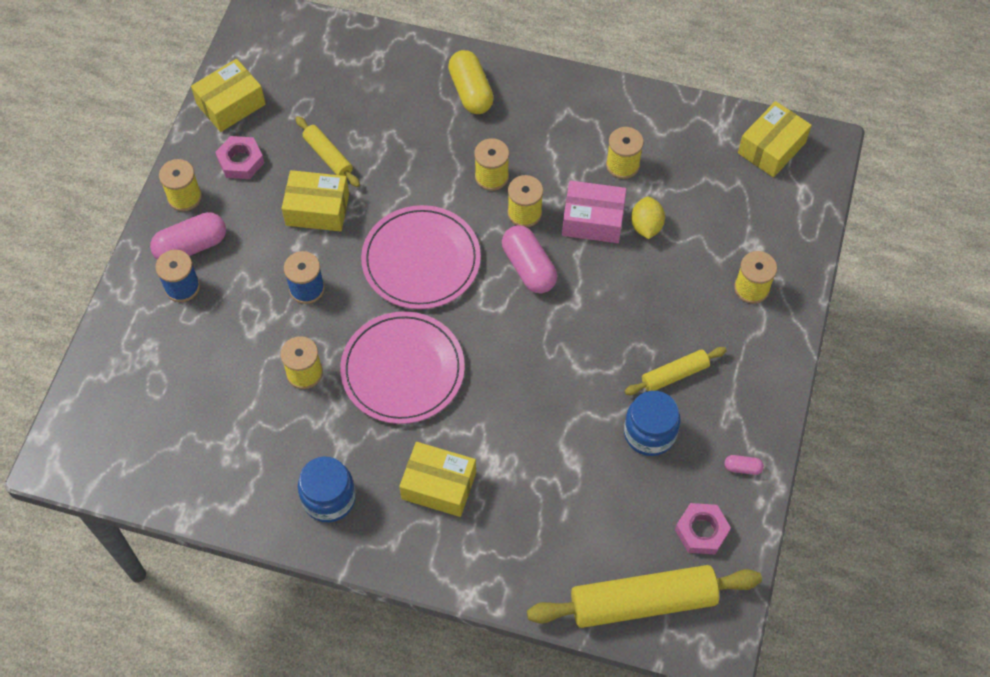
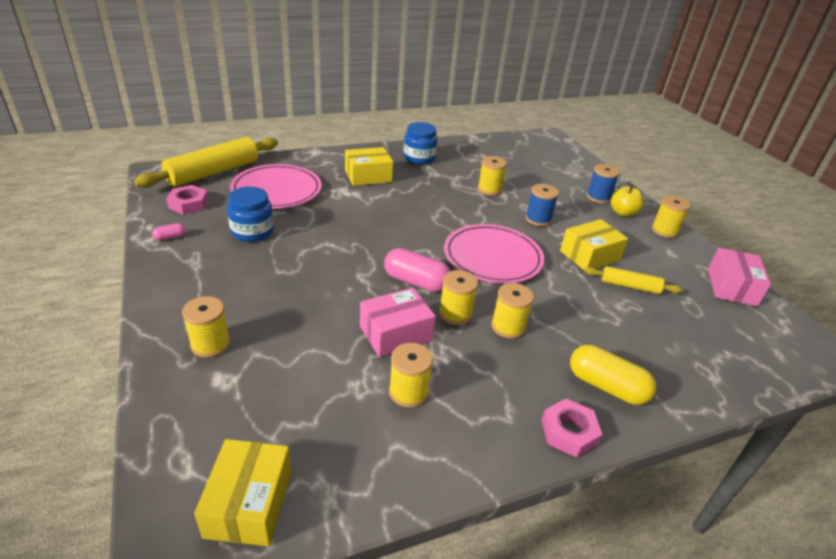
camera: 140 degrees right, 25 degrees down
(191, 246) = (623, 213): pink capsule -> yellow apple
(231, 104) = (731, 287): yellow box -> pink box
(241, 161) = (670, 260): pink nut -> pink nut (569, 432)
(402, 370) = (439, 207): pink plate -> pink plate (277, 190)
(646, 226) = (344, 350): yellow lemon -> none
(674, 375) = (252, 264): yellow rolling pin -> none

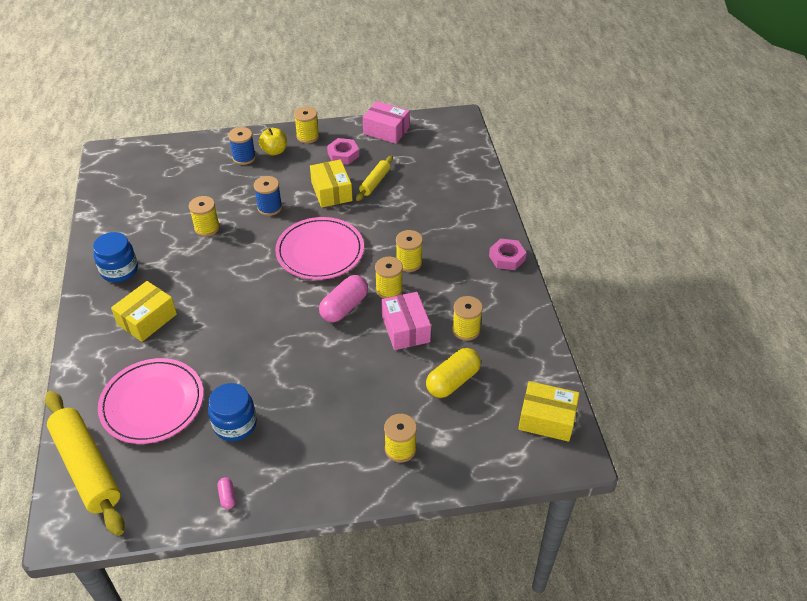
camera: 75 degrees left, 10 degrees up
(188, 204) = (160, 486): pink nut -> pink nut (343, 155)
(368, 176) = (147, 319): yellow box -> yellow box turned 45 degrees clockwise
(606, 386) = (472, 229): yellow capsule -> yellow capsule (453, 381)

